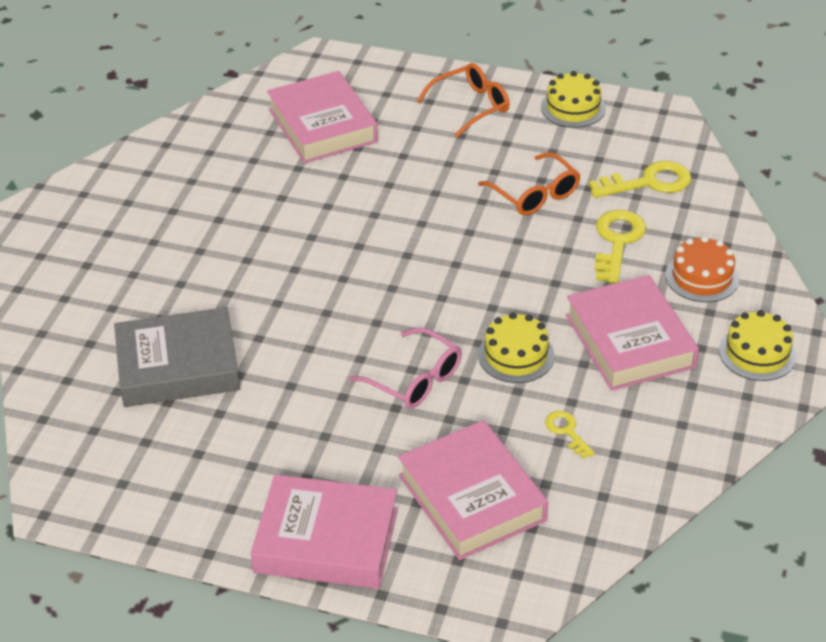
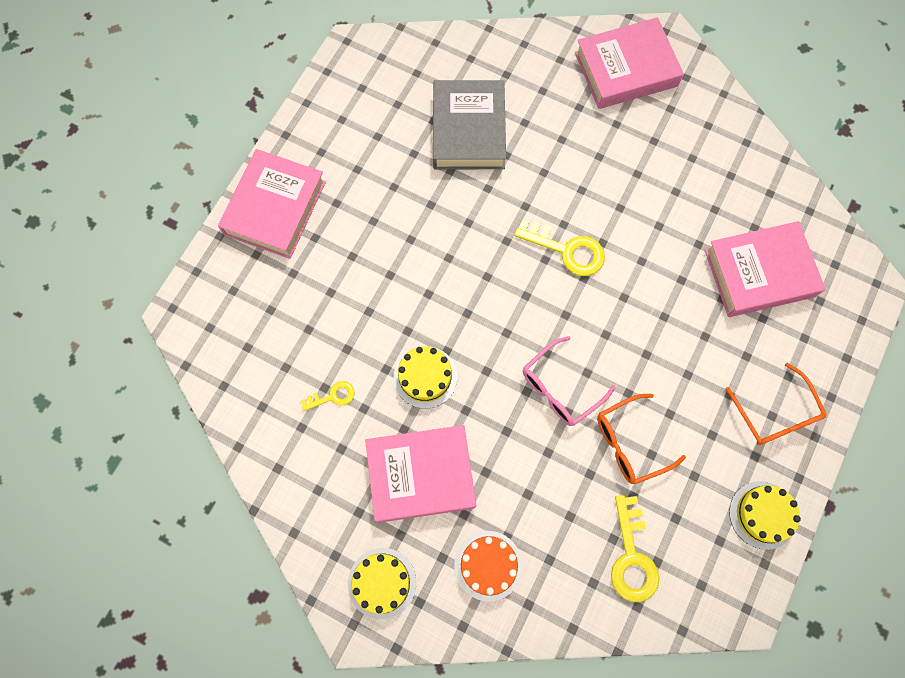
camera: 100 degrees right, 30 degrees up
(415, 379) = (416, 294): pink glasses -> pink glasses (560, 388)
(472, 498) = (286, 311): pink book -> pink book (626, 69)
(617, 242) = (550, 501): yellow key -> yellow key (567, 250)

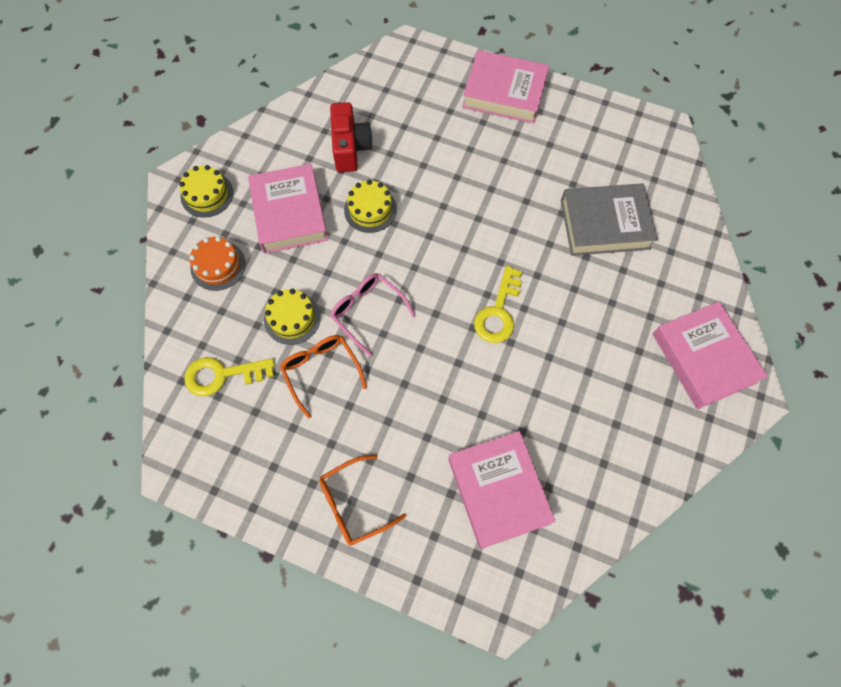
camera: 85 degrees right, 5 degrees down
(332, 396) = (350, 148): yellow key -> red camera
(762, 515) = (258, 489): yellow cake -> yellow cake (292, 318)

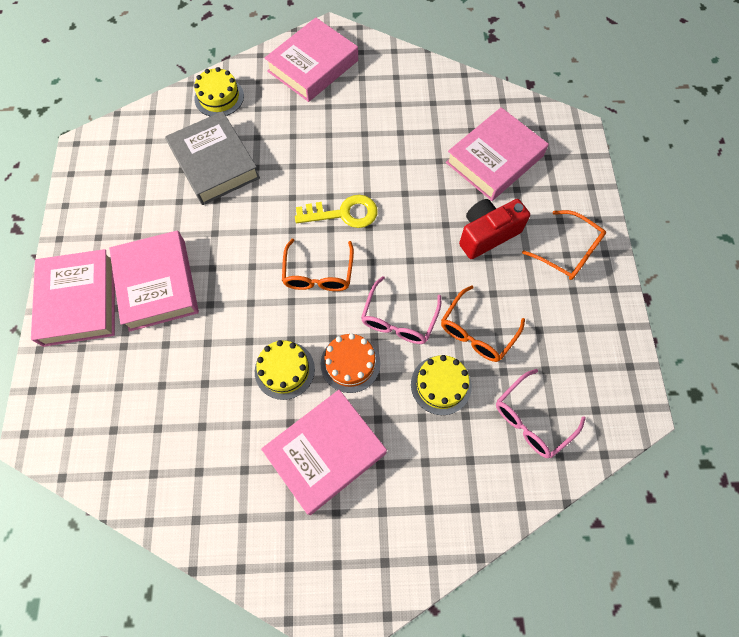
camera: 115 degrees left, 0 degrees up
(207, 194) = (343, 565): yellow cake -> yellow cake (219, 97)
(218, 266) = (424, 495): orange cake -> orange cake (350, 363)
(222, 375) = (532, 419): yellow key -> pink glasses
(350, 148) = (213, 429): red camera -> red camera (487, 234)
(445, 266) = (318, 273): none -> orange glasses
(494, 146) = (157, 284): none -> pink book

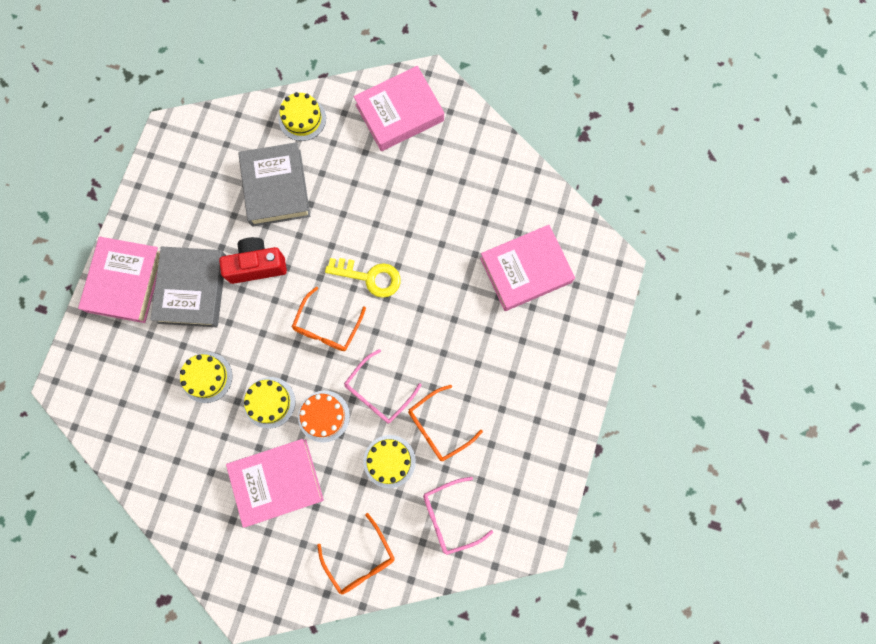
camera: 20 degrees right, 10 degrees up
(157, 284) = (192, 289): pink book -> grey book
(204, 368) = (206, 377): none -> yellow cake
(487, 234) = (486, 342): red camera -> red camera (257, 265)
(568, 252) = (549, 383): orange glasses -> orange glasses (360, 559)

